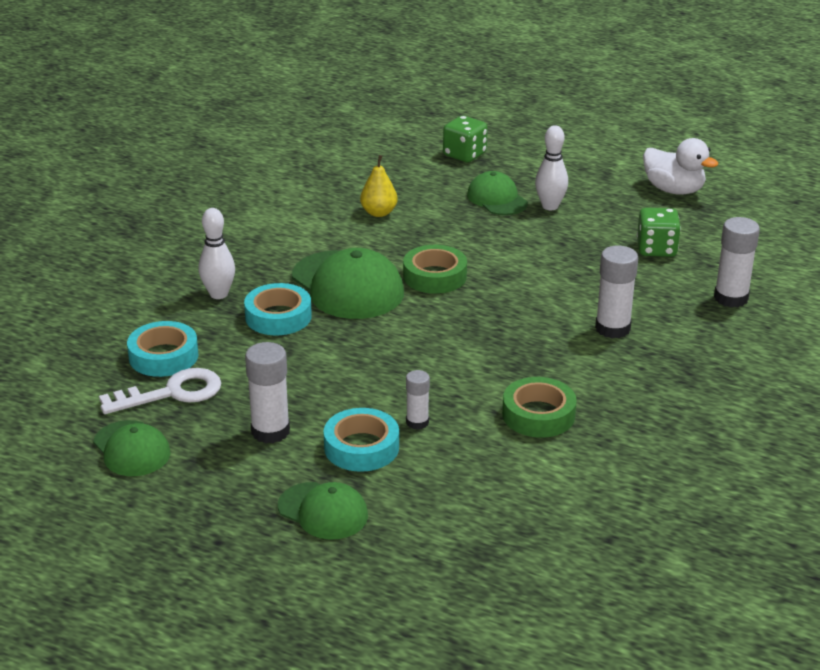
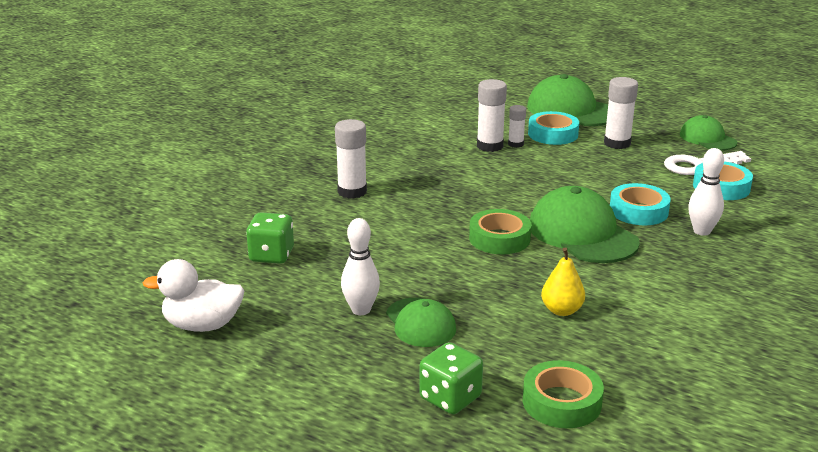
camera: 175 degrees left, 5 degrees down
(323, 511) = (572, 110): green cap -> green cap, size x1.66
(538, 415) = (430, 145): green tape -> green tape (561, 402)
(673, 190) = (202, 325): white duck -> white duck turned 45 degrees counterclockwise
(731, 298) = (235, 209): white glue stick -> white glue stick (490, 146)

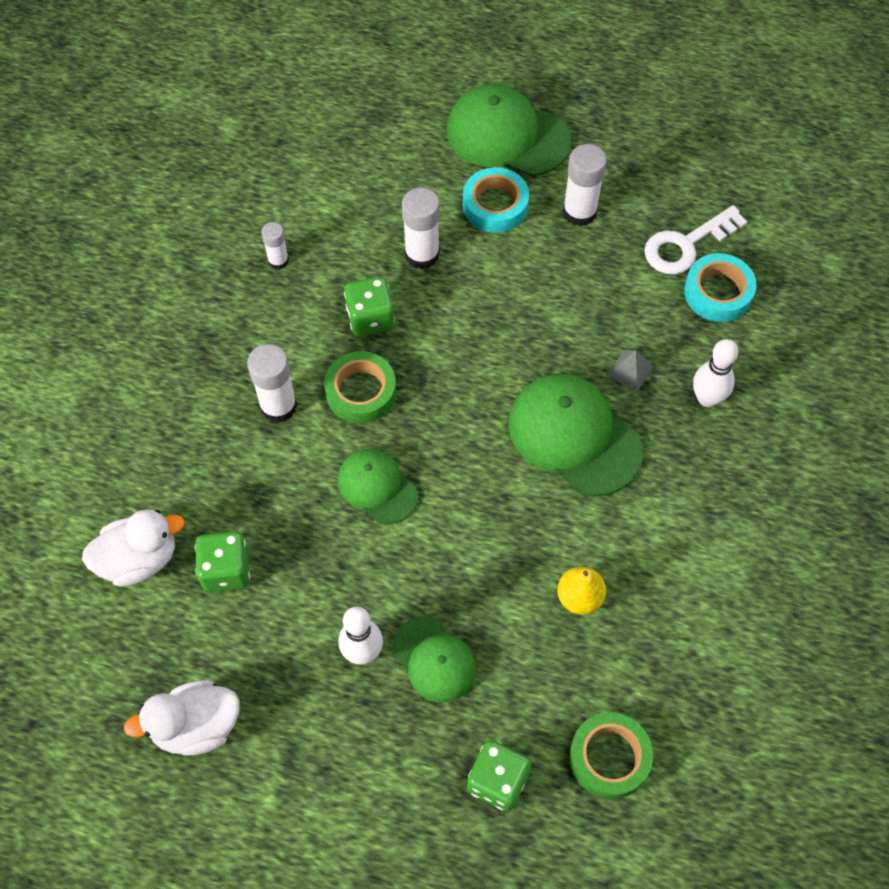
camera: 15 degrees left, 35 degrees up
(208, 241) = (139, 559): none -> white duck
(439, 166) = (370, 318): none -> green dice
(499, 238) = (482, 470): green tape -> green tape (361, 392)
(515, 144) = (453, 242): white glue stick -> white glue stick (278, 260)
(638, 211) = (630, 370): turquoise tape -> grey pyramid
(707, 138) = (688, 175): green cap -> green cap (377, 487)

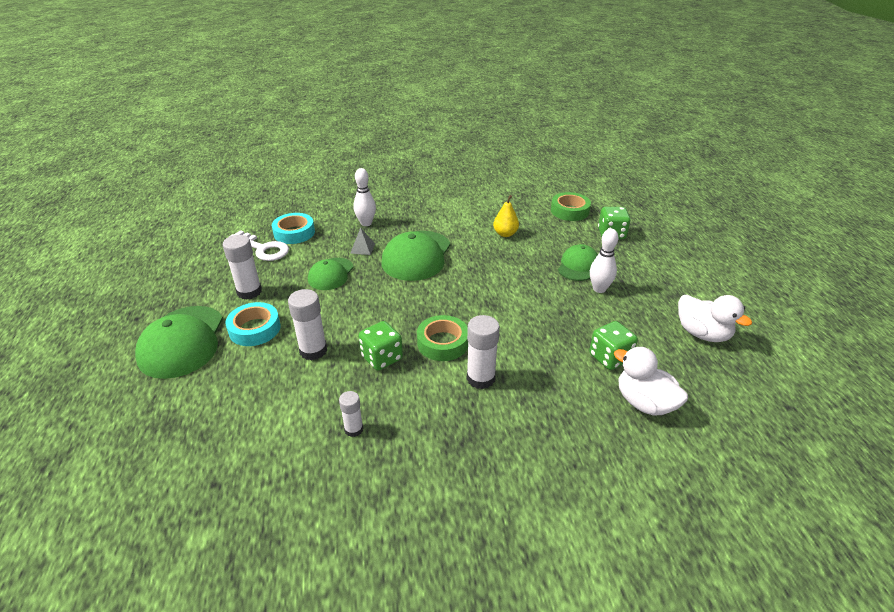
camera: 115 degrees left, 25 degrees down
(377, 487) = (502, 314): green cap -> green cap (331, 274)

